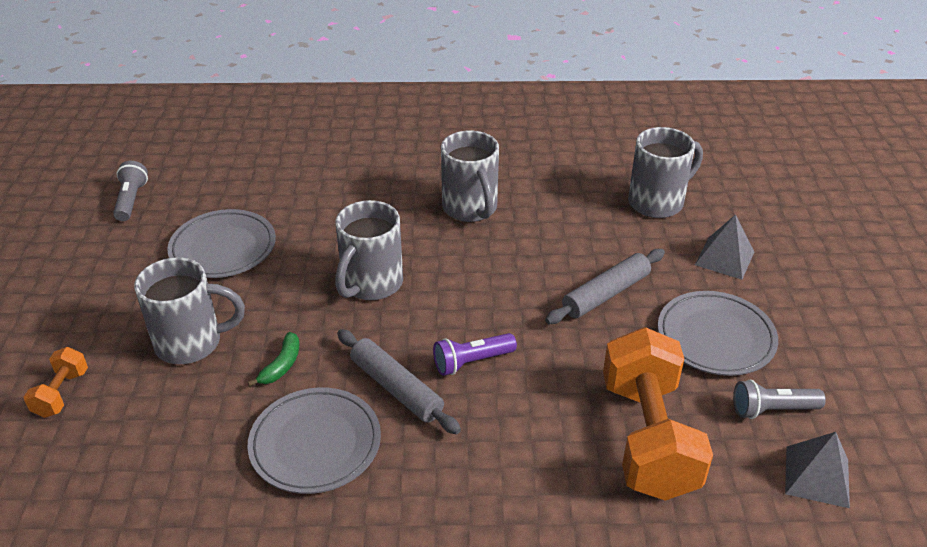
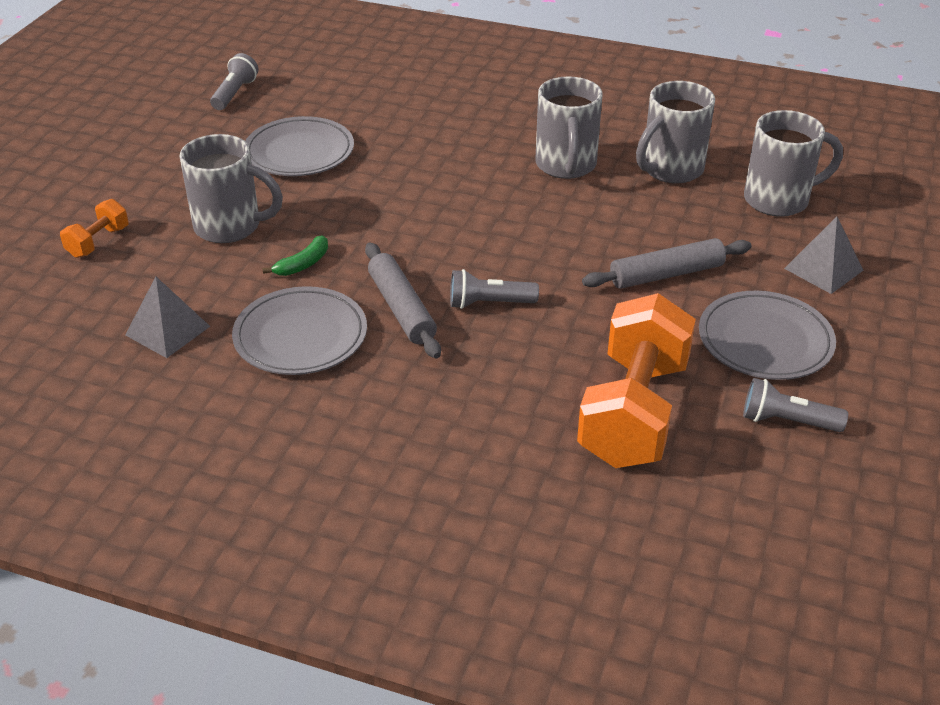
camera: 20 degrees right, 0 degrees up
(371, 284) = (425, 213): grey mug -> grey mug (670, 170)
(471, 362) = (489, 303): purple flashlight -> grey flashlight
(817, 476) = (798, 492): grey pyramid -> grey pyramid (167, 330)

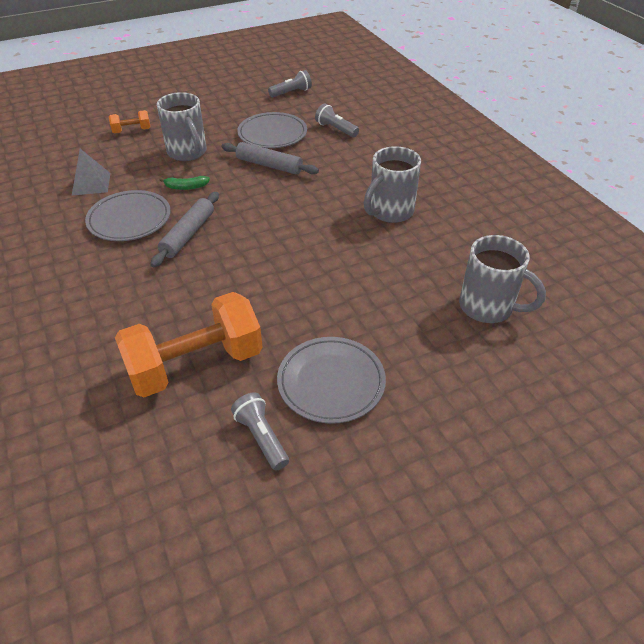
camera: 45 degrees right, 5 degrees up
(489, 303) = (228, 258): grey flashlight -> grey flashlight (336, 129)
(666, 274) = (342, 305): grey rolling pin -> grey rolling pin (269, 165)
(670, 170) = (448, 248): grey mug -> none
(823, 269) = (443, 368): grey pyramid -> none

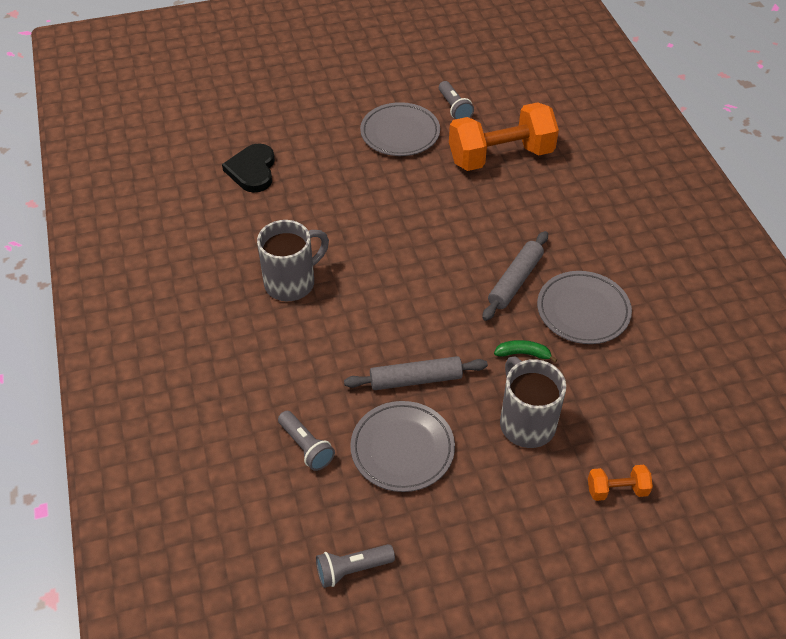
camera: 170 degrees left, 5 degrees up
(91, 184) = (645, 377): grey pyramid -> none
(269, 165) = (415, 379): grey rolling pin -> grey rolling pin turned 45 degrees counterclockwise
(488, 307) = (252, 170): grey mug -> black heart

